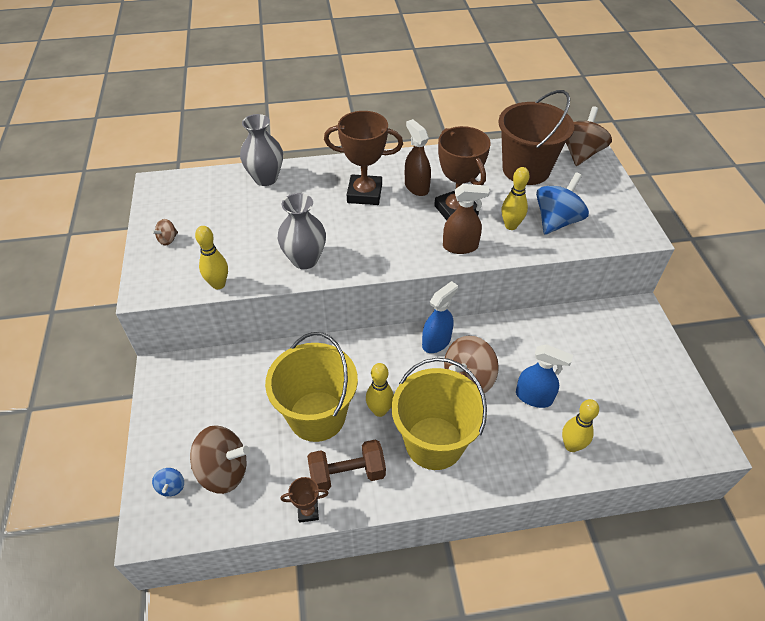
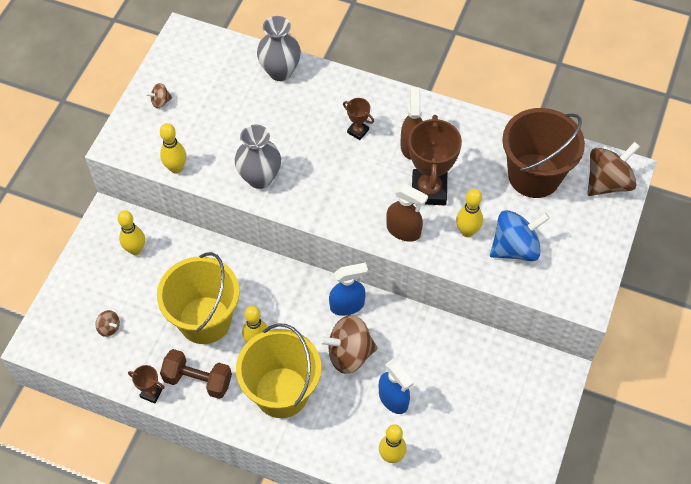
camera: 30 degrees right, 10 degrees up
(171, 487) = (66, 320): blue spinning top -> none
(208, 387) = (135, 249): none -> yellow bowling pin
(223, 471) = (109, 328): brown spinning top -> brown spinning top, size x0.46
(364, 194) = (358, 131): brown trophy -> brown trophy, size x0.48

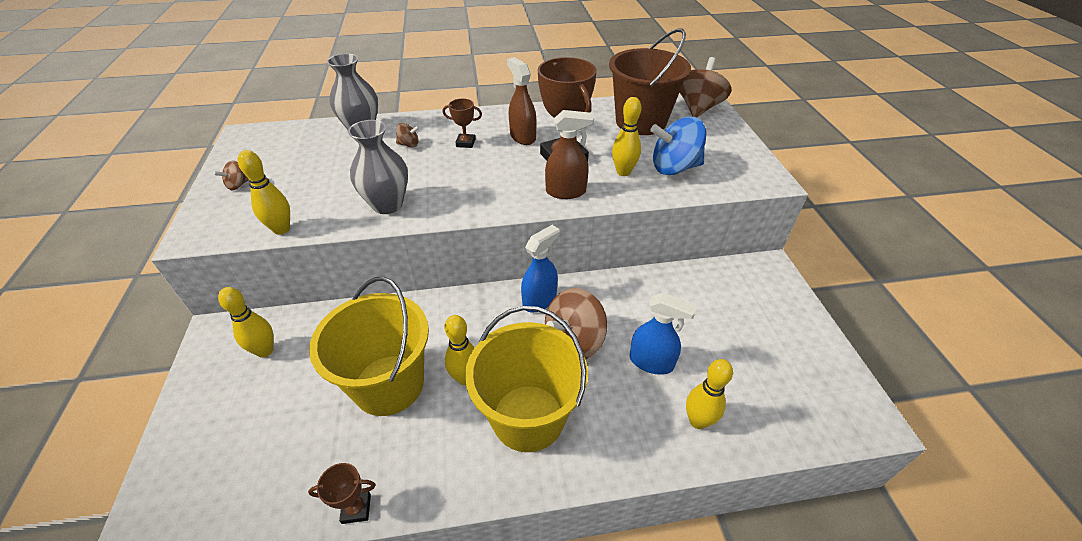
camera: 30 degrees left, 15 degrees down
(109, 328) = (259, 454): brown spinning top -> brown spinning top (409, 145)
(198, 380) = (415, 457): brown dumbbell -> none
(515, 248) = (674, 168): blue spinning top -> blue spinning top turned 135 degrees counterclockwise

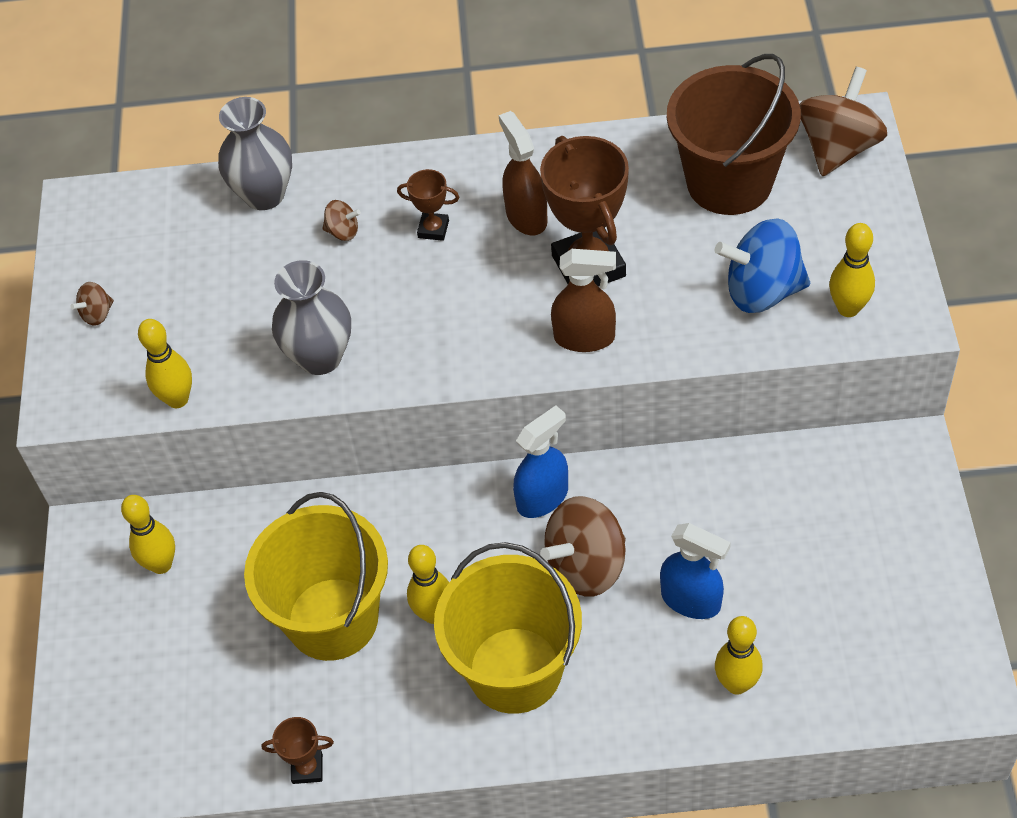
camera: 10 degrees right, 10 degrees up
(623, 172) = (679, 298): yellow bowling pin -> yellow bowling pin (848, 308)

